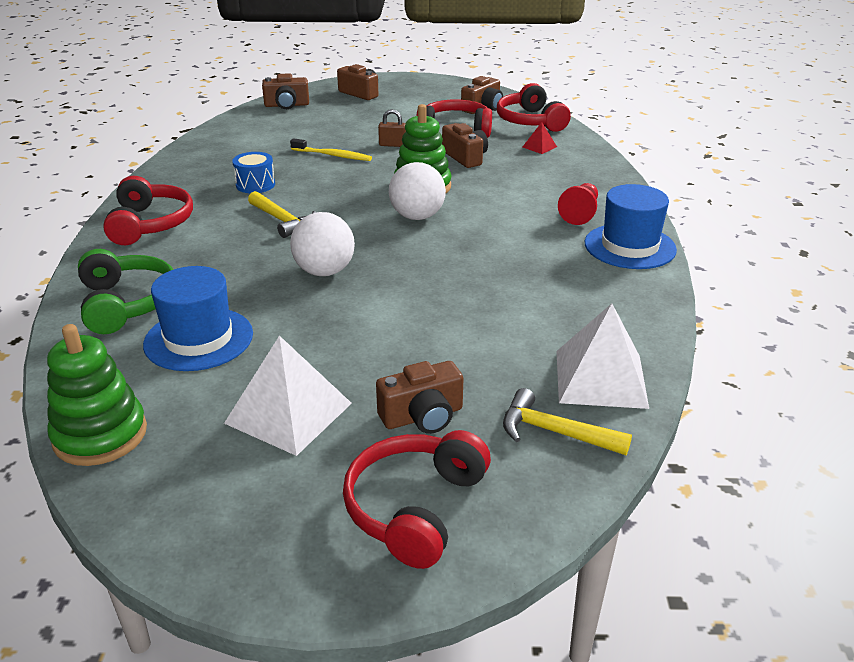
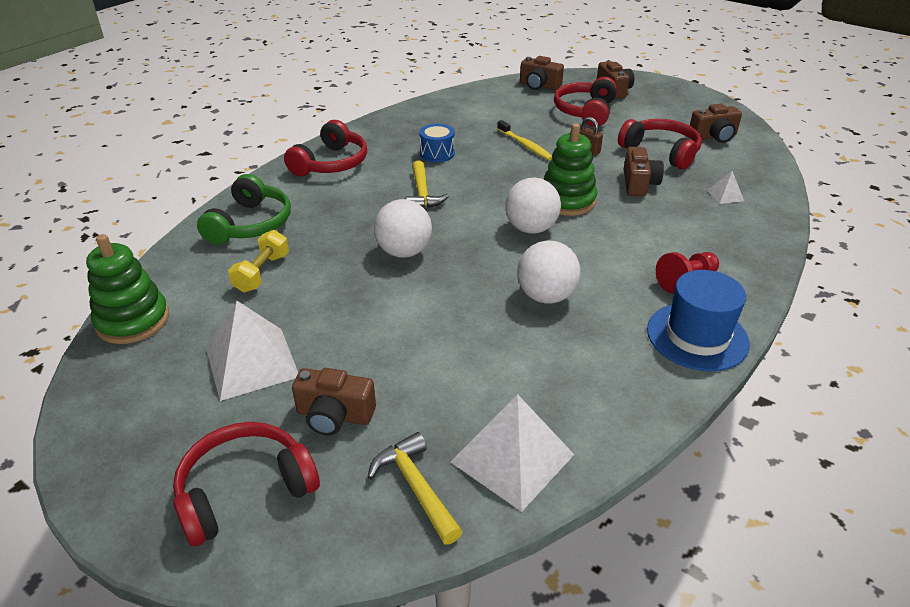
camera: 35 degrees right, 5 degrees up
(198, 339) = (262, 273): blue hat -> yellow dumbbell
(490, 260) = (546, 296): none -> white ball
(530, 121) = (747, 165): red headphones -> red headphones (585, 112)
(539, 147) = (725, 195): red pyramid -> white pyramid

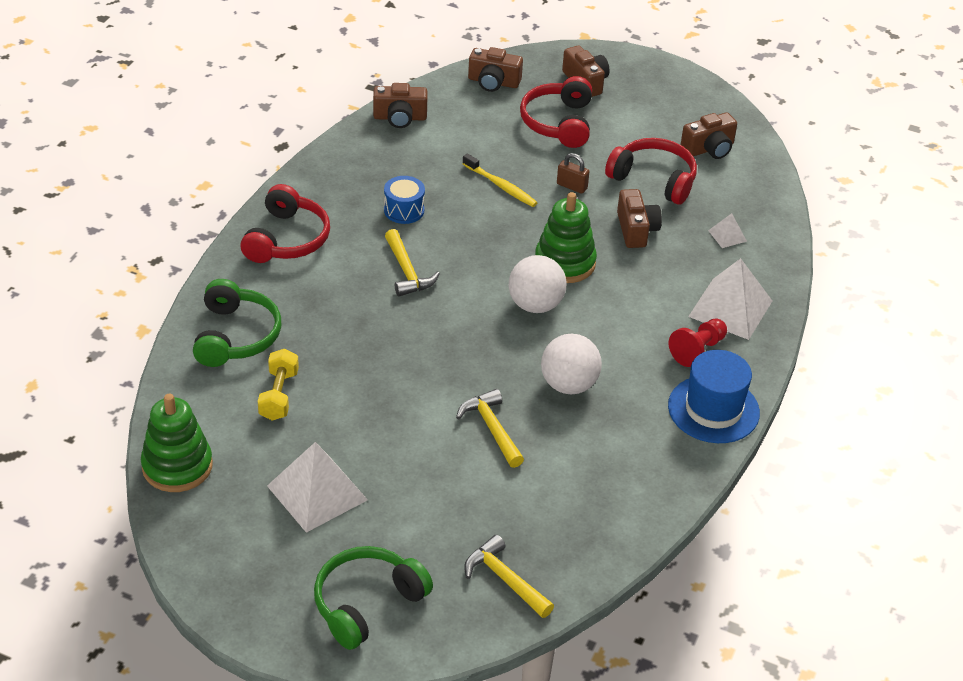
camera: 15 degrees left, 5 degrees up
(245, 490) = (367, 603): red headphones -> green headphones
(334, 415) = (414, 530): brown camera -> brown camera (400, 117)
(404, 252) = (414, 351): white ball -> none
(455, 325) = (491, 428): none -> yellow hammer
(512, 458) = (576, 544): white pyramid -> white pyramid (730, 308)

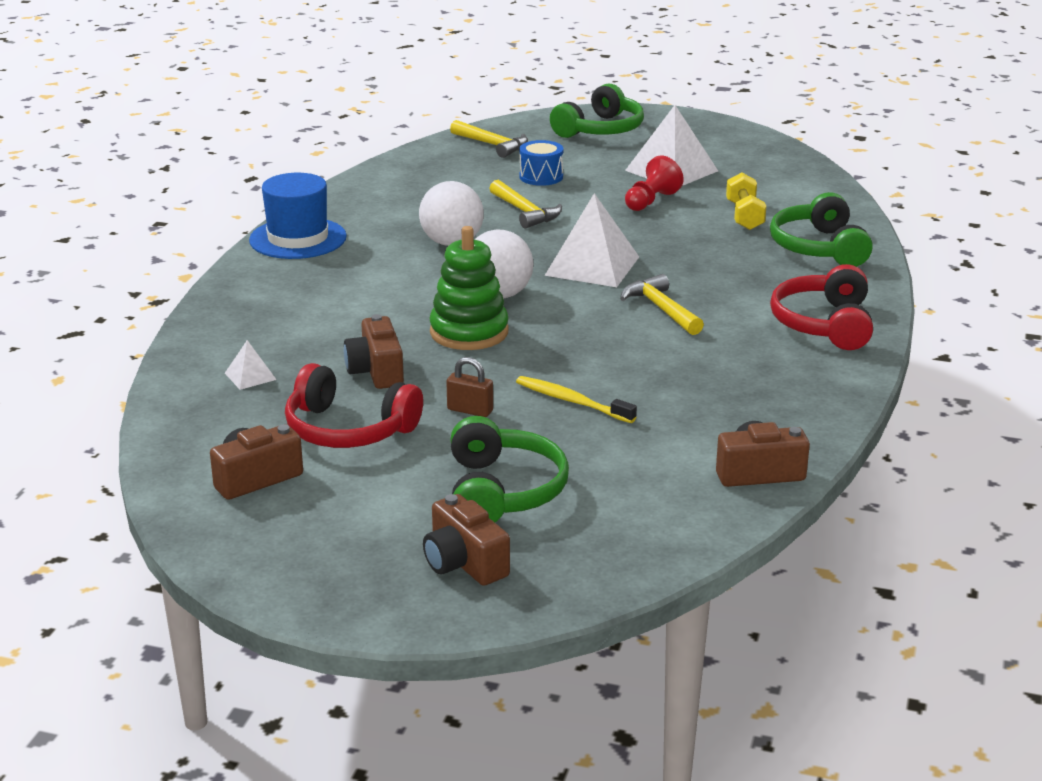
camera: 175 degrees right, 15 degrees down
(177, 466) = (805, 174): green stacking toy -> none
(404, 210) = (694, 364): blue drum -> blue drum (541, 177)
(493, 82) = (628, 544): brown camera -> none
(558, 123) = (502, 491): red headphones -> green headphones
(697, 350) = (308, 276): red pawn -> red pawn (651, 201)
(730, 308) = (262, 310): white pyramid -> white pyramid (592, 266)

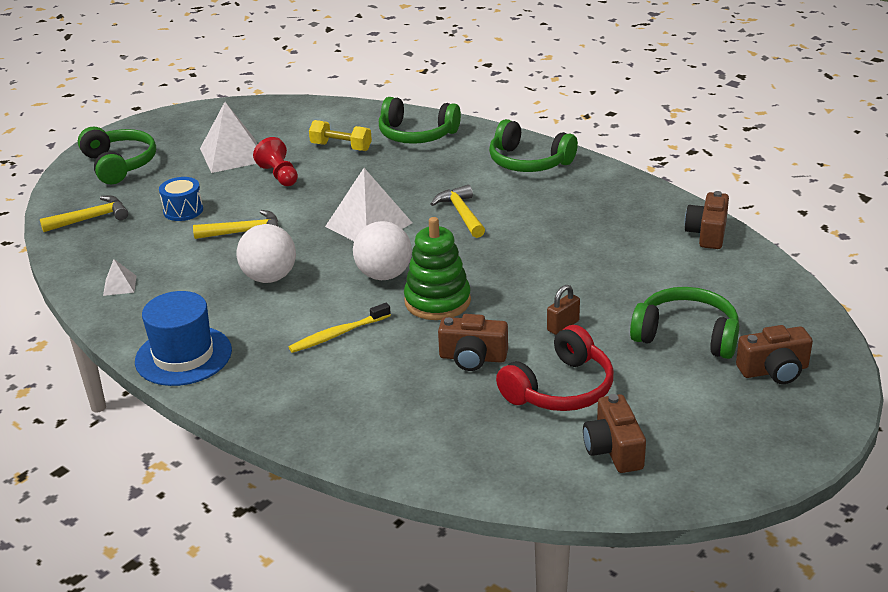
camera: 65 degrees left, 5 degrees up
(250, 376) = (437, 426): white pyramid -> white pyramid (119, 285)
(572, 401) = (575, 280): yellow toothbrush -> yellow toothbrush (338, 334)
(661, 309) = (461, 213): yellow hammer -> yellow hammer turned 75 degrees clockwise
(824, 324) = (528, 162): red headphones -> green headphones

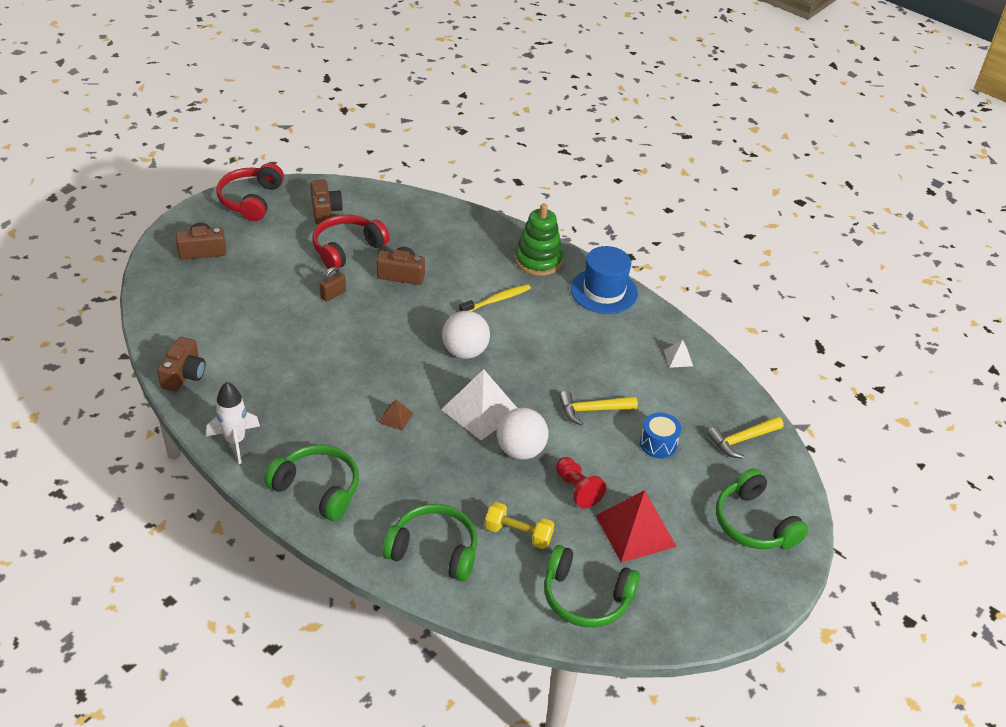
camera: 175 degrees right, 10 degrees up
(233, 154) = (635, 531): white pyramid -> red pyramid
(269, 277) = (558, 356): white ball -> white ball (520, 450)
(437, 301) = (423, 323): green stacking toy -> green stacking toy (538, 260)
(461, 213) = (395, 417): yellow hammer -> brown pyramid
(622, 187) = (235, 441): none -> white rocket
(686, 335) = (248, 280): green headphones -> green headphones (586, 597)
(745, 459) = (251, 200): none -> red headphones

